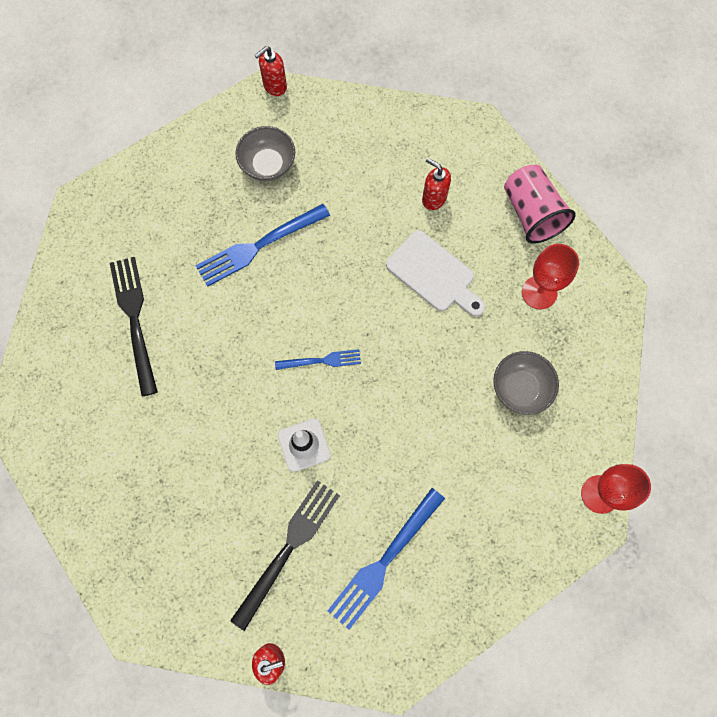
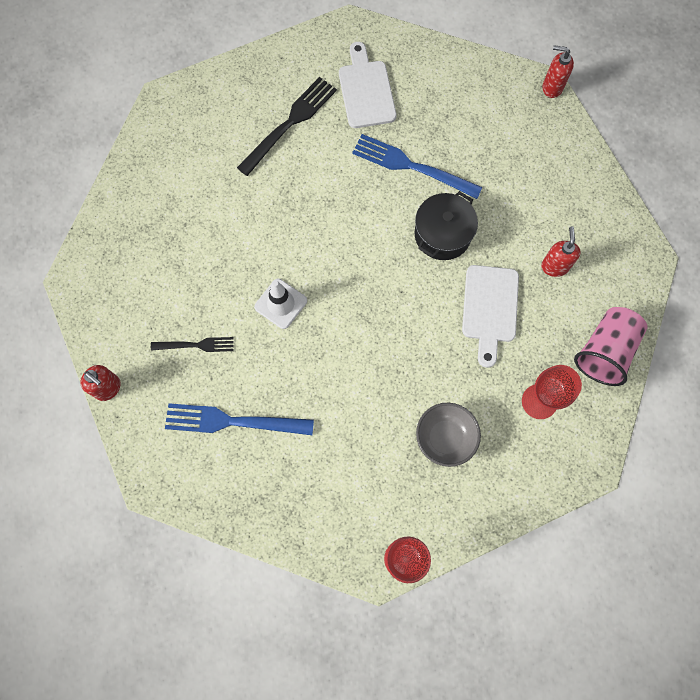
camera: 55 degrees right, 0 degrees up
(155, 233) = (366, 90): none -> white cutting board
(268, 165) = (482, 128): grey bowl -> none
(288, 548) = (196, 345): black fork -> black fork, size x0.57
(322, 360) = (355, 272): blue fork -> none
(340, 265) = (442, 234): none -> black pot

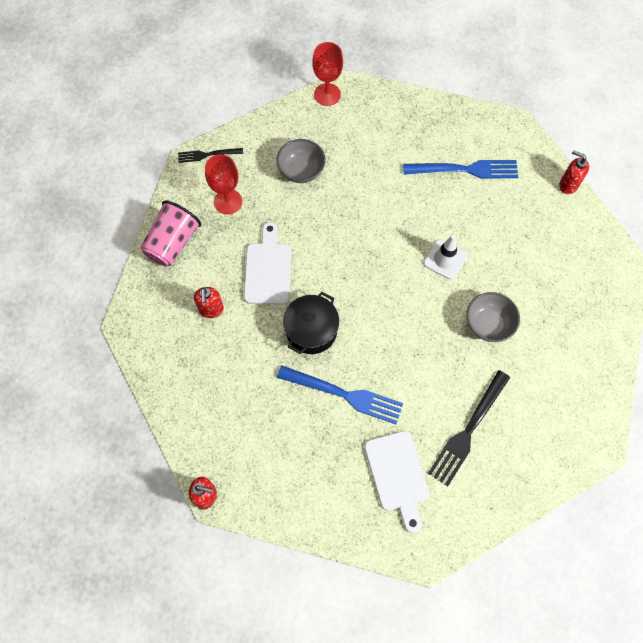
camera: 175 degrees right, 5 degrees down
(196, 345) = (507, 221): black fork -> black fork (207, 155)
(246, 225) = (488, 324): none -> grey bowl

